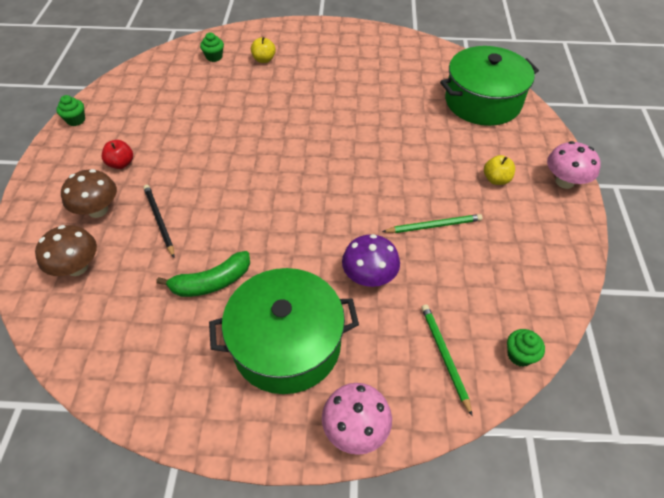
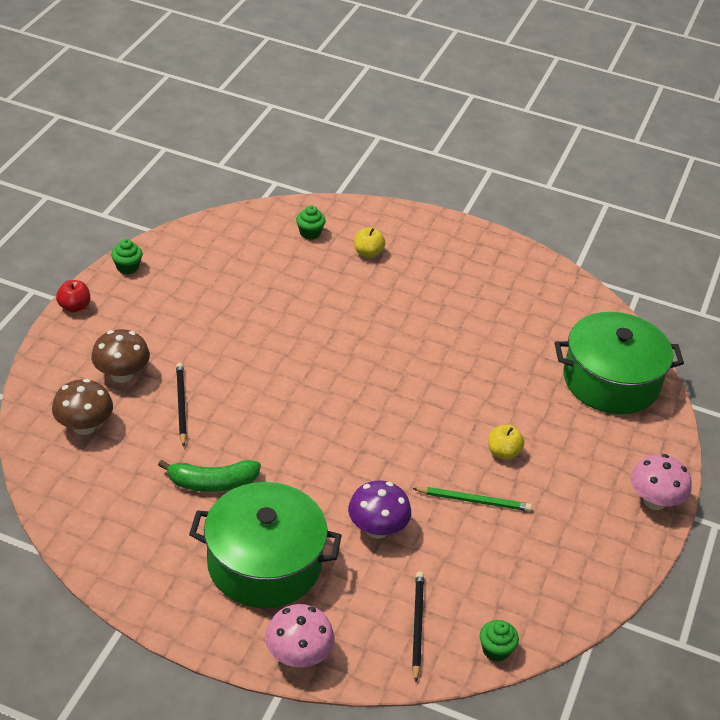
camera: 15 degrees right, 10 degrees down
(121, 164) = (161, 332): red apple -> red apple (74, 307)
(444, 356) = (417, 625): green pencil -> black pencil
(496, 179) = (574, 474): yellow apple -> yellow apple (503, 453)

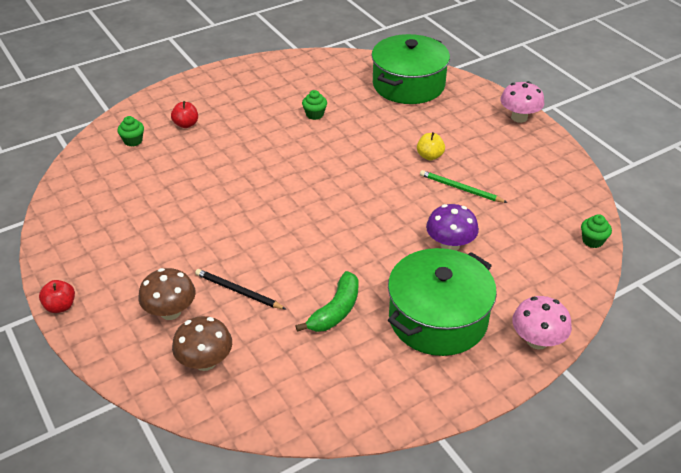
camera: 50 degrees left, 0 degrees up
(127, 267) = (52, 253): green cupcake -> green cupcake (314, 114)
(368, 253) = (186, 124): yellow apple -> red apple
(417, 625) = (549, 267): black pencil -> none
(474, 501) = (460, 188): green pencil -> green pencil turned 105 degrees counterclockwise

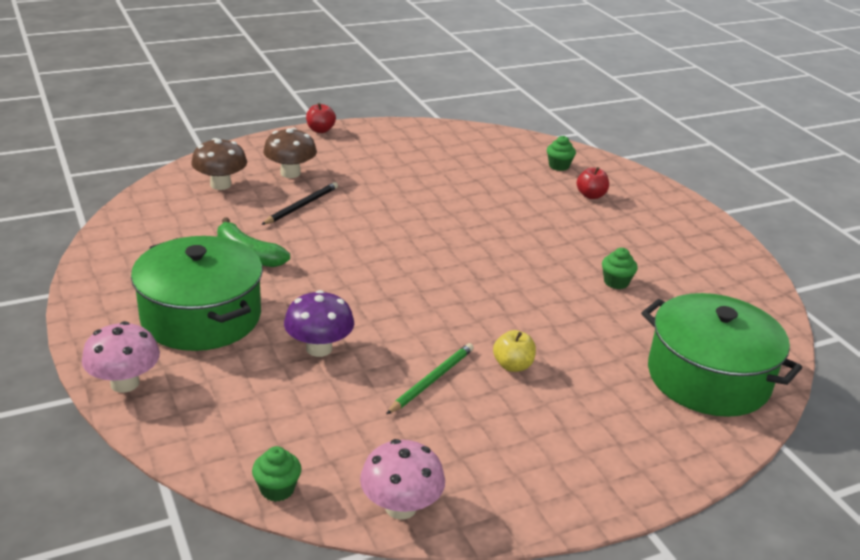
camera: 95 degrees right, 10 degrees down
(519, 117) = (618, 488): pink mushroom -> pink mushroom (401, 507)

